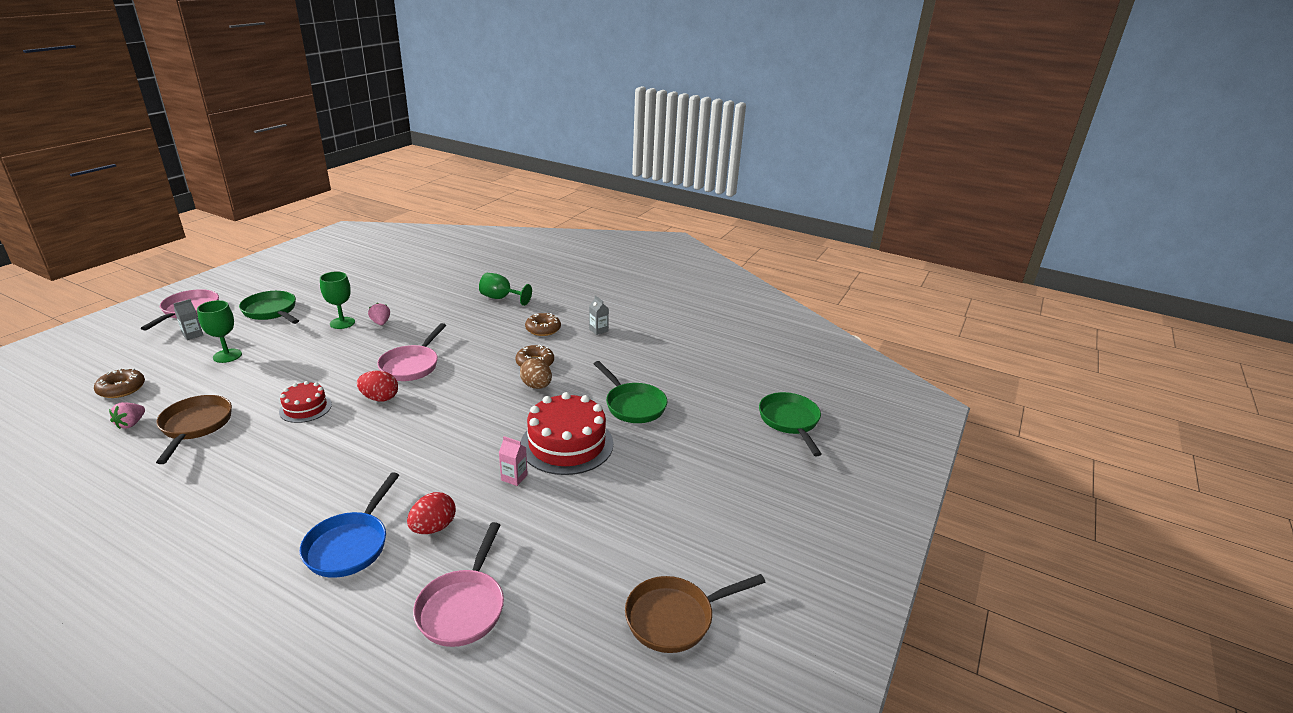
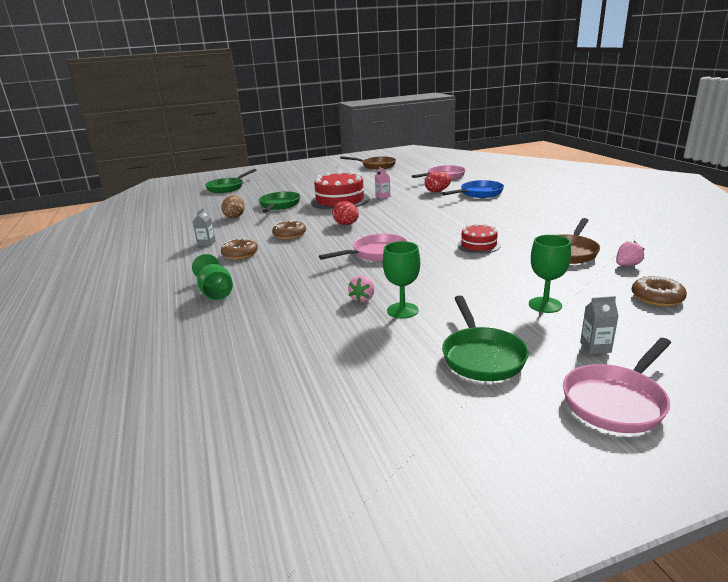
camera: 135 degrees left, 5 degrees down
(380, 398) = (420, 239): red egg -> red egg (346, 224)
(536, 386) = (312, 223): brown egg -> brown egg (235, 217)

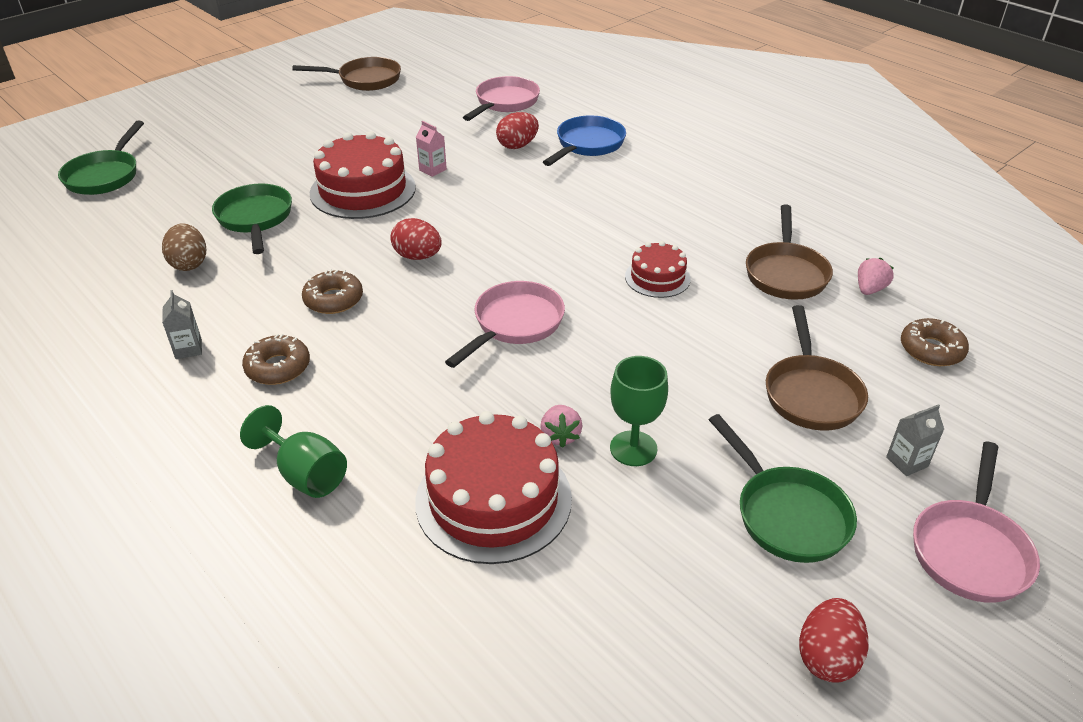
camera: 25 degrees left, 15 degrees up
(301, 317) = (493, 499): none -> red cake
(454, 431) = (827, 657): none -> red egg
(545, 305) = (811, 393): green goblet -> brown pan

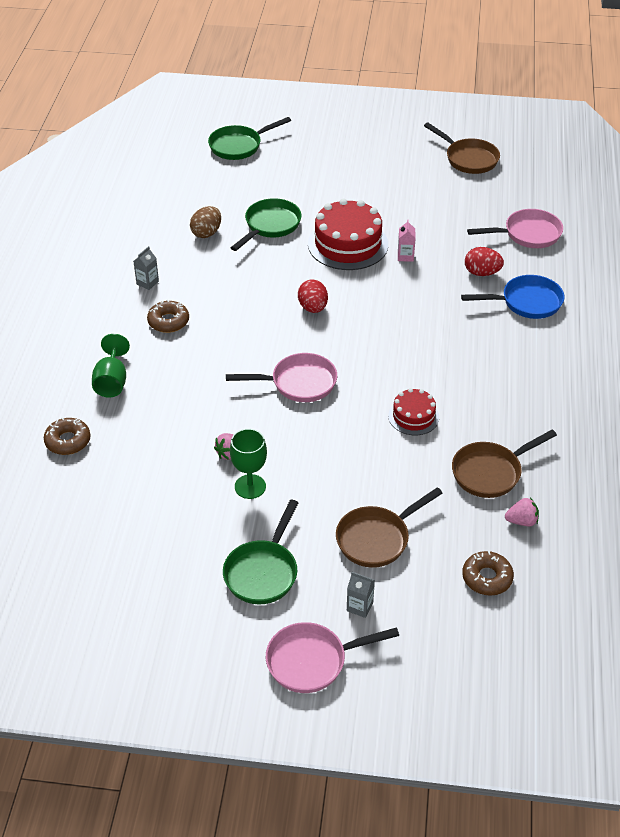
camera: 50 degrees right, 5 degrees up
(333, 299) = (239, 303): brown donut -> brown donut (68, 441)
(493, 499) = (161, 455): red cake -> none
(827, 657) = (180, 630): red egg -> none

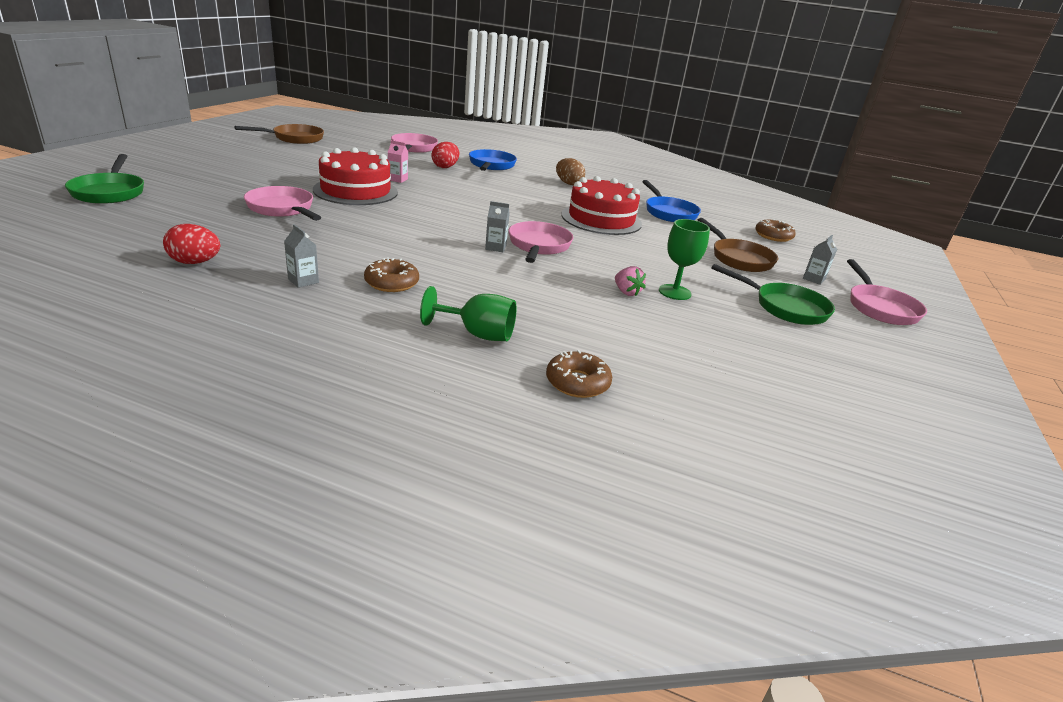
camera: 80 degrees left, 15 degrees down
(206, 233) = (250, 235): brown egg -> brown egg (568, 183)
(270, 226) = (282, 209): green pan -> pink pan
(275, 358) = (495, 247): none -> grey carton
(313, 308) = (435, 220): red egg -> red egg (195, 262)
(413, 416) = (601, 219): red cake -> red cake, size x1.83
(490, 472) = (668, 213): brown pan -> blue pan
(522, 521) = (717, 216): pink strawberry -> none

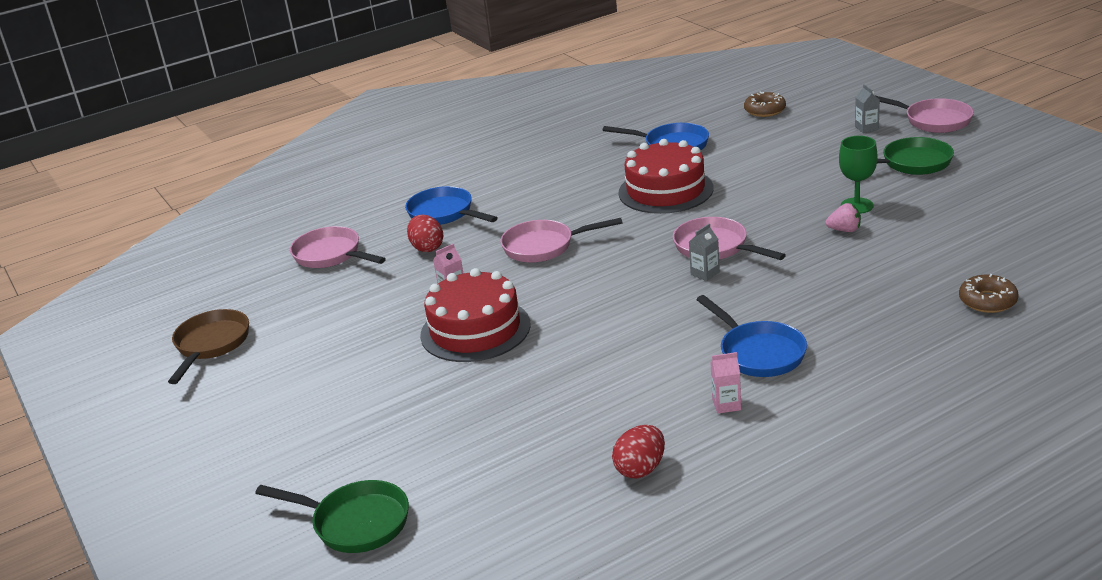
camera: 45 degrees left, 0 degrees up
(282, 209) = (507, 392): pink pan -> pink pan (544, 246)
(303, 281) = (726, 404): grey carton -> pink carton
(391, 283) = (758, 353): brown donut -> blue pan
(478, 334) = (887, 328): green goblet -> none
(568, 183) = (544, 178): brown egg -> none
(738, 258) = (805, 148): brown pan -> none

